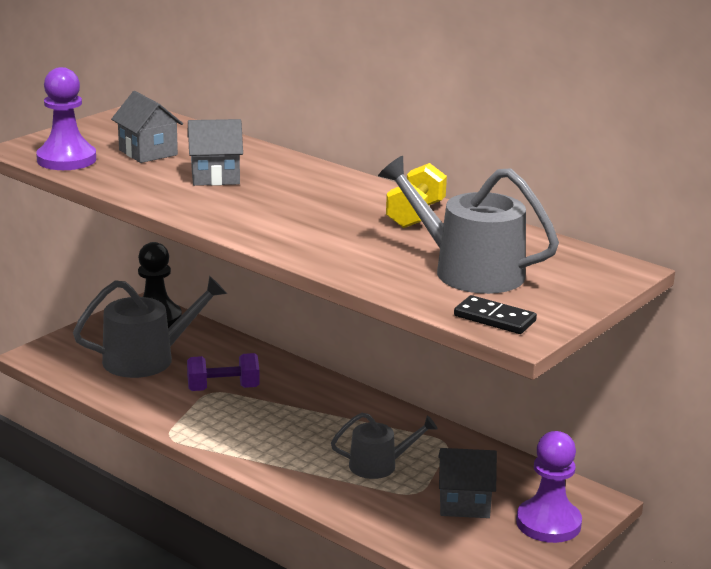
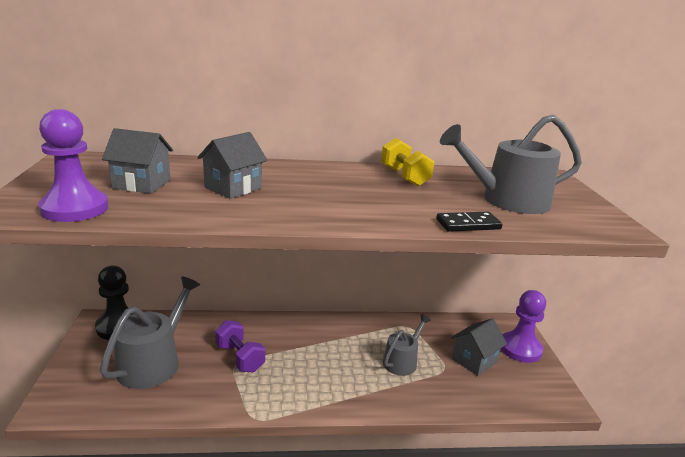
camera: 45 degrees left, 0 degrees up
(223, 389) = (240, 358): purple dumbbell -> purple dumbbell turned 75 degrees counterclockwise
(494, 318) = (590, 225): black domino -> black domino (468, 224)

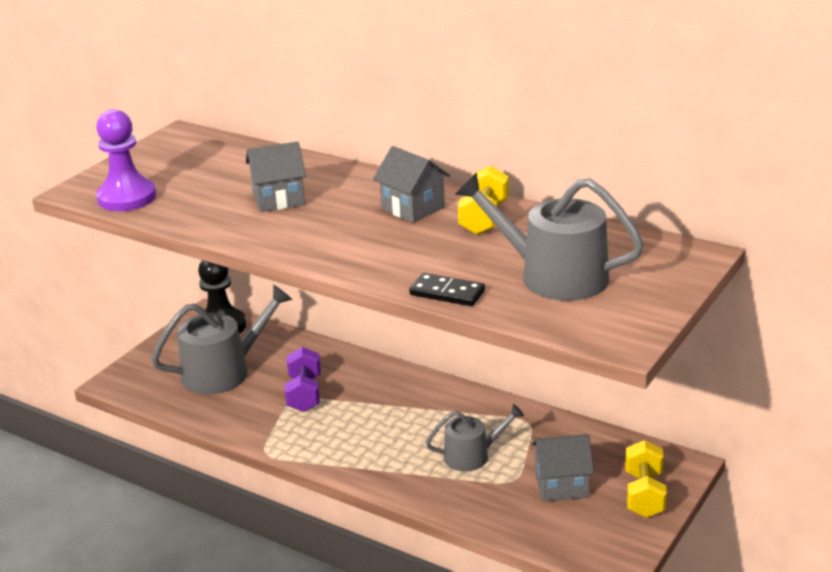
camera: 40 degrees right, 5 degrees up
(142, 184) = (205, 179): grey house -> grey house (413, 208)
(520, 348) = (644, 494): purple pawn -> yellow dumbbell

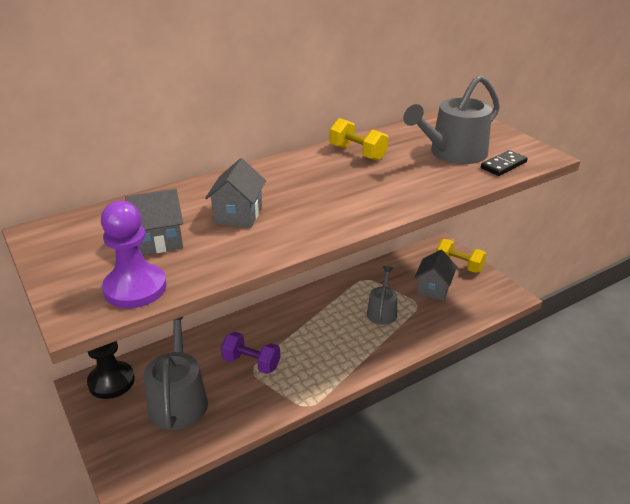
camera: 65 degrees left, 5 degrees up
(413, 208) = (316, 170): grey house -> grey house (159, 241)
(447, 293) = (448, 188): black domino -> black domino (503, 165)

